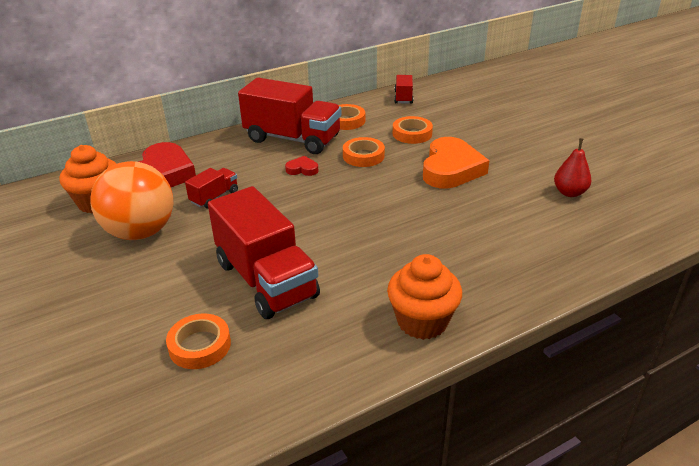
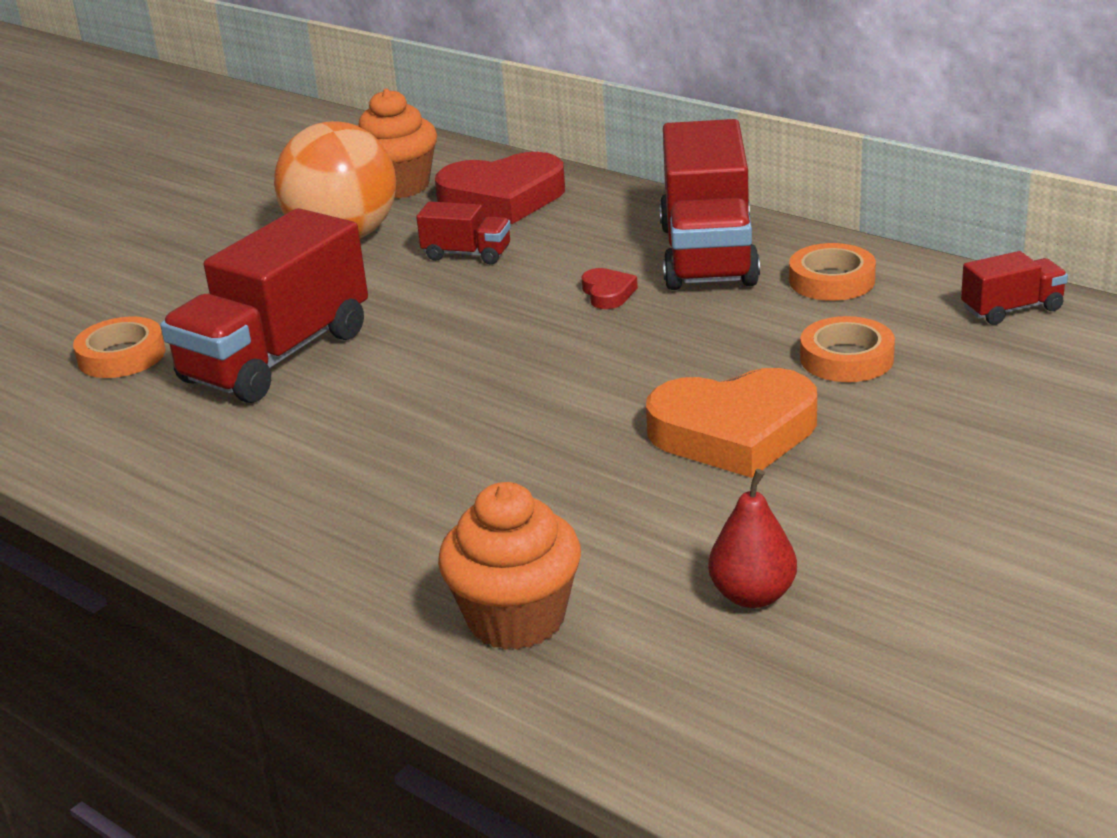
camera: 70 degrees right, 5 degrees down
(363, 156) = (705, 333): orange tape -> none
(422, 321) = (229, 507): orange cupcake -> orange cupcake (516, 619)

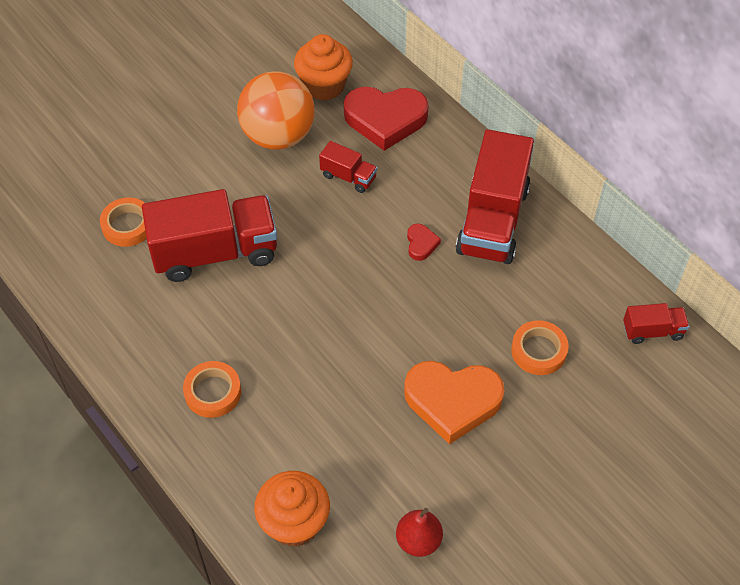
camera: 10 degrees right, 25 degrees up
(276, 357) = (215, 252): red truck -> red truck turned 150 degrees counterclockwise
(831, 280) = (557, 270): orange tape -> orange tape (213, 392)

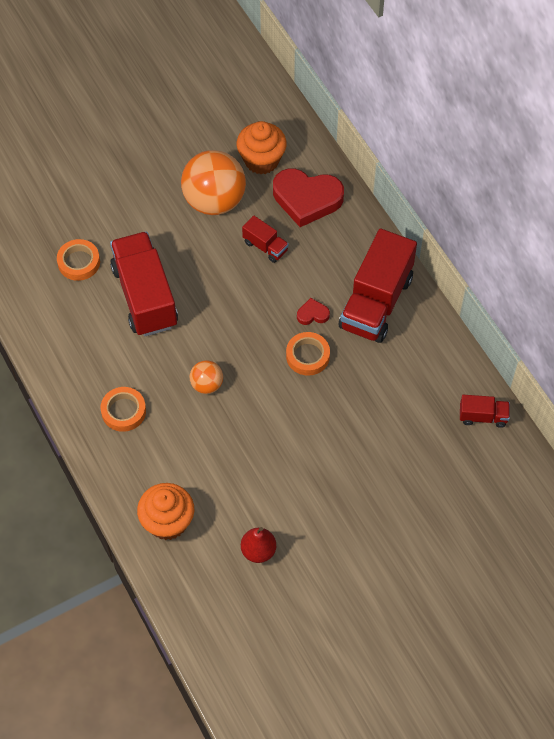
camera: 10 degrees right, 5 degrees up
(215, 252) = (145, 296): red truck -> red truck turned 105 degrees counterclockwise
(311, 344) = (207, 385): none -> orange ball
(421, 244) = (312, 314): red heart -> red heart turned 105 degrees counterclockwise
(452, 401) = (308, 448): orange heart -> none
(538, 351) = (386, 418): orange tape -> orange tape (307, 356)

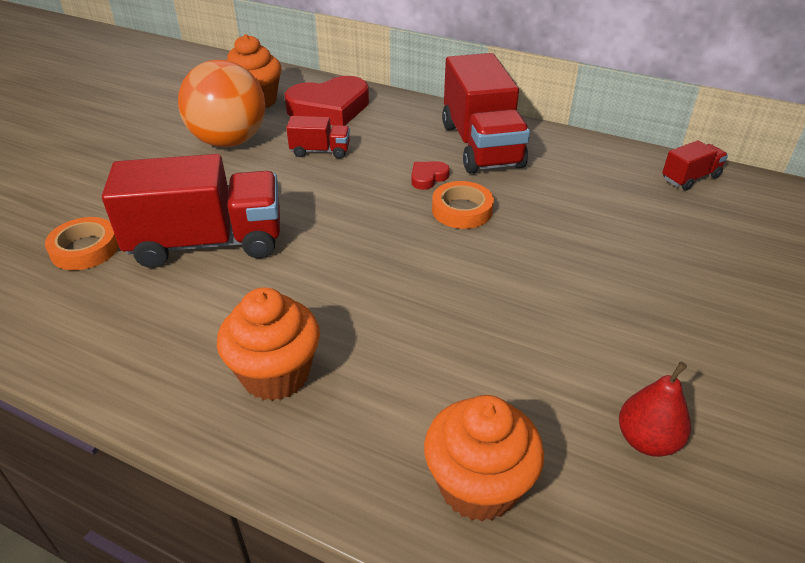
camera: 35 degrees left, 20 degrees down
(123, 411) = (276, 374): orange tape -> orange cupcake
(145, 296) = (207, 243): red truck -> red truck turned 135 degrees clockwise
(207, 385) = (370, 288): orange ball -> none

